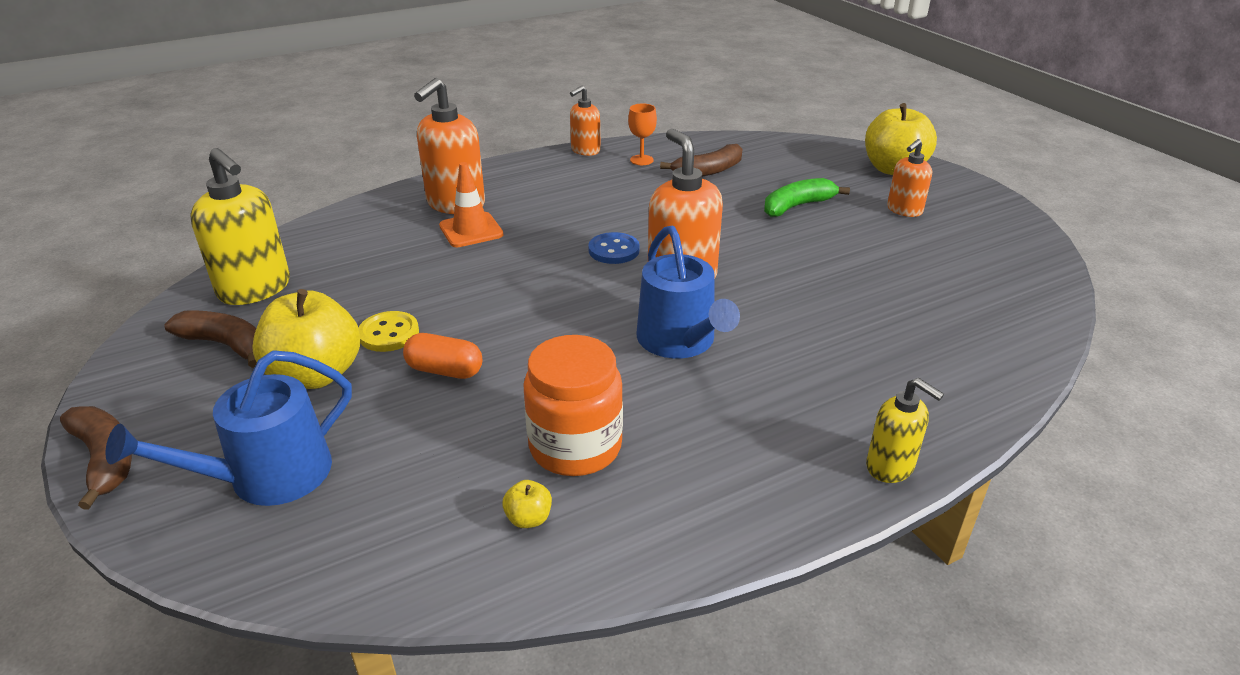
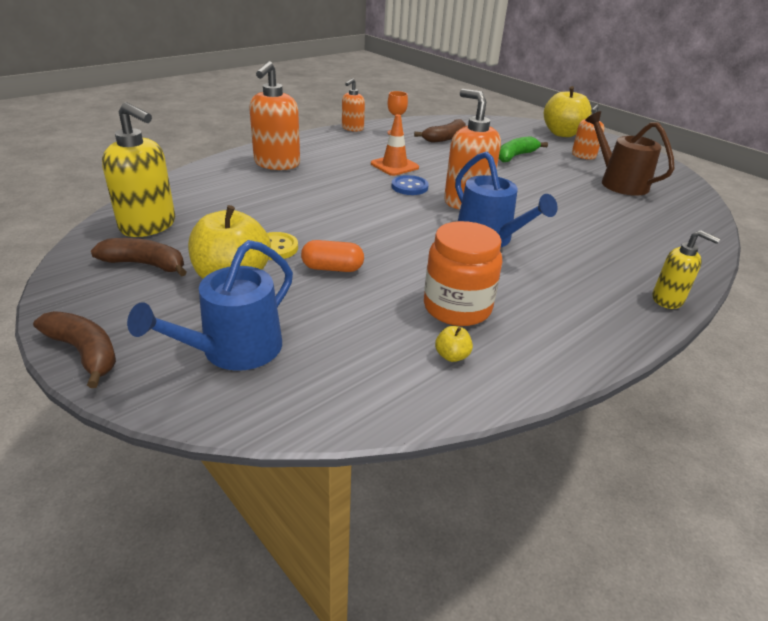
camera: 15 degrees left, 0 degrees up
(471, 230) = (298, 179): orange traffic cone -> orange traffic cone (394, 166)
(934, 260) = (619, 182): none -> brown watering can

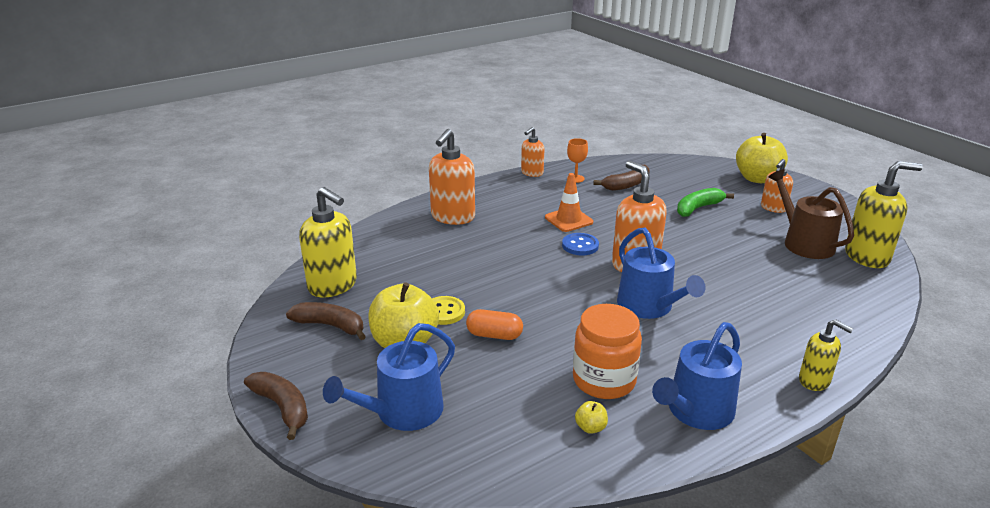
camera: 10 degrees right, 5 degrees down
(560, 334) = (696, 411): none -> blue watering can
(678, 193) = (867, 256): none -> yellow soap dispenser

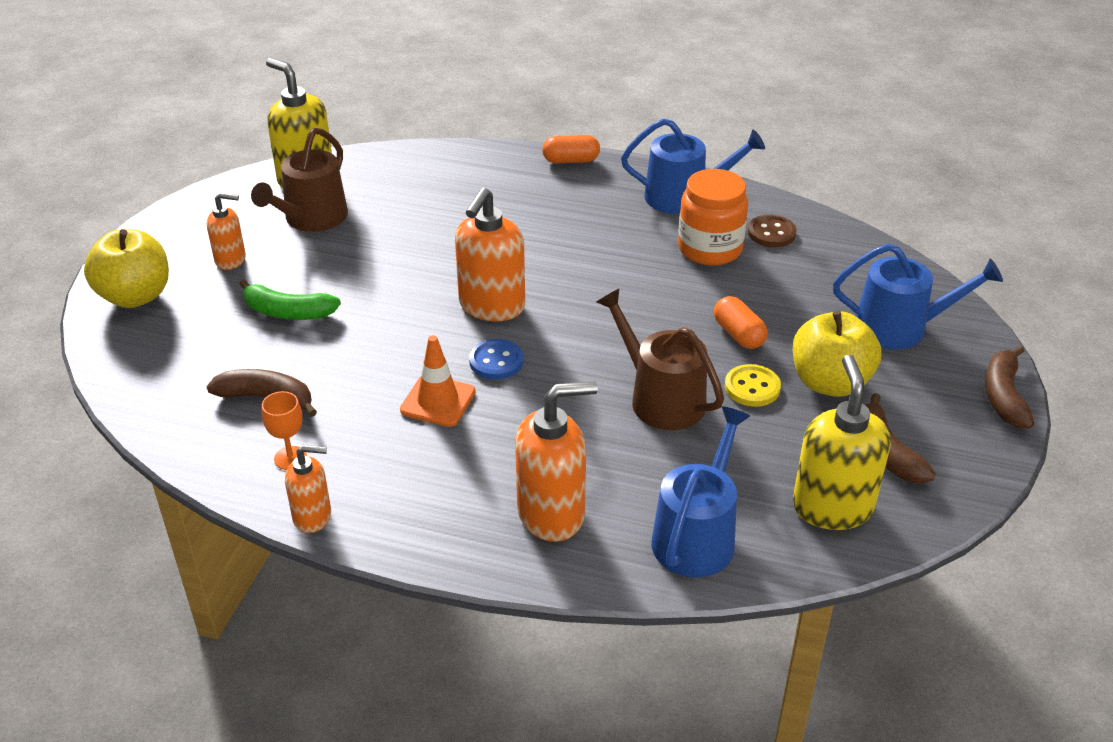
camera: 130 degrees left, 10 degrees up
(480, 278) = (661, 398): none -> brown watering can
(590, 427) = (771, 233): yellow apple -> brown button
(649, 307) = (566, 267): blue watering can -> blue watering can (697, 536)
(814, 381) = (571, 160): yellow soap dispenser -> orange capsule

